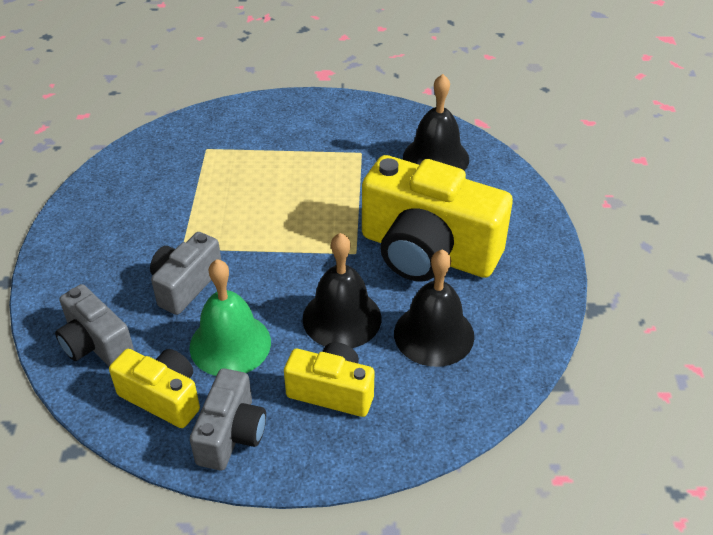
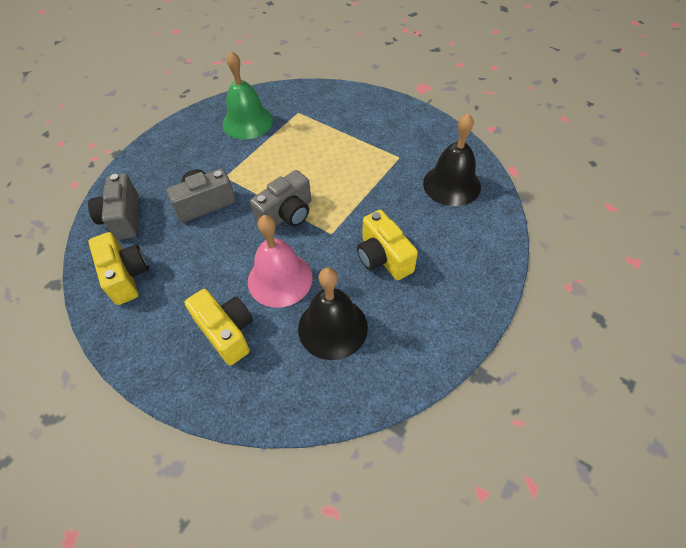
camera: 35 degrees right, 10 degrees up
(230, 344) = (195, 260): green bell -> green bell (247, 122)
(231, 434) = (141, 326): grey camera -> grey camera (287, 214)
(342, 318) = (280, 279): black bell -> pink bell
(427, 252) = (383, 257): yellow camera -> yellow camera, size x0.53

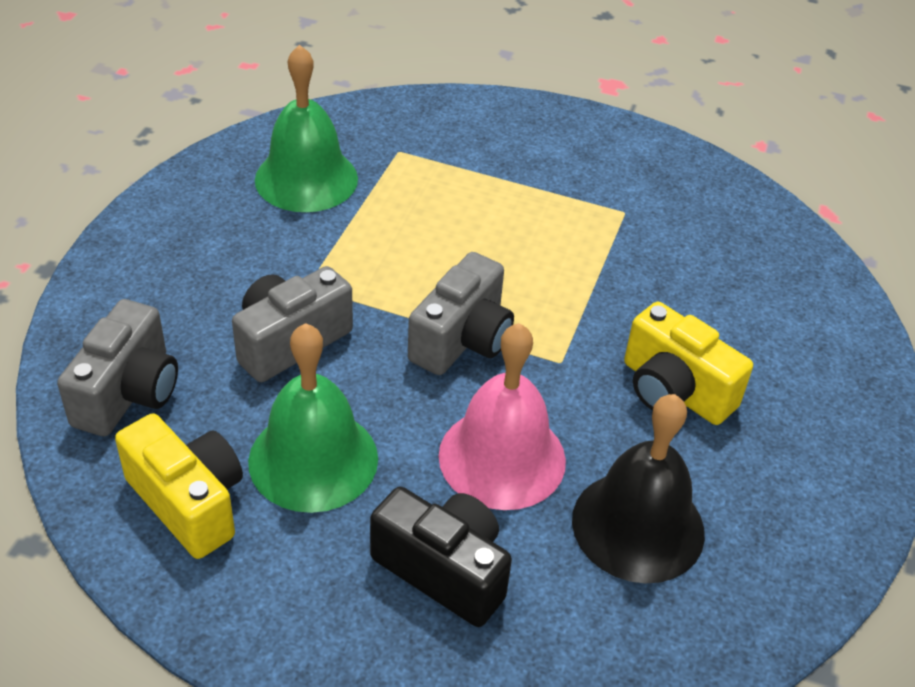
camera: 20 degrees left, 10 degrees down
(123, 218) = (128, 393): grey camera -> grey camera turned 135 degrees counterclockwise
(190, 264) = (313, 459): none -> green bell
(226, 332) = (443, 570): yellow camera -> black camera
(451, 184) = (738, 248): black bell -> none

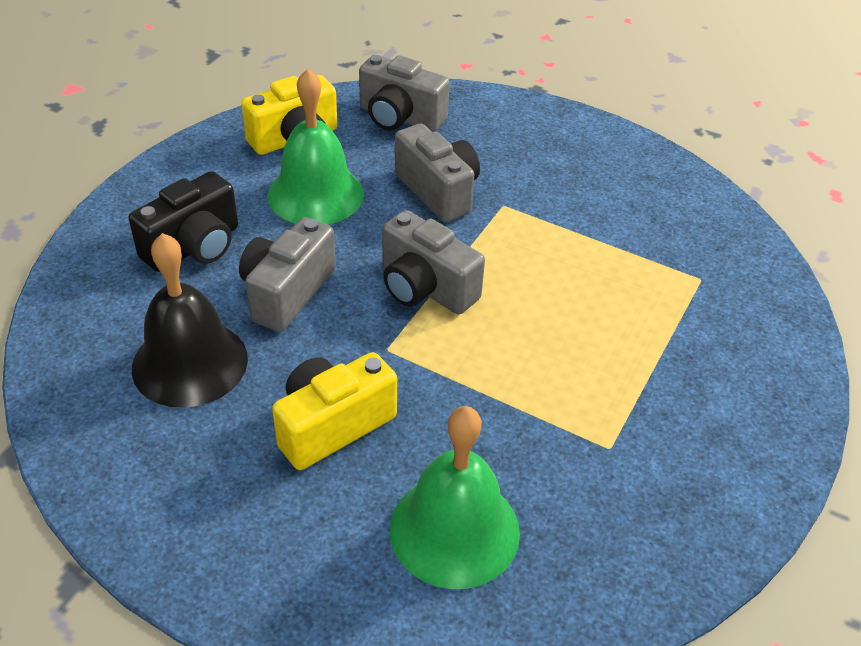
camera: 100 degrees right, 0 degrees up
(306, 179) = (648, 214): green bell -> green bell (454, 530)
(502, 457) = (287, 292): pink bell -> grey camera

